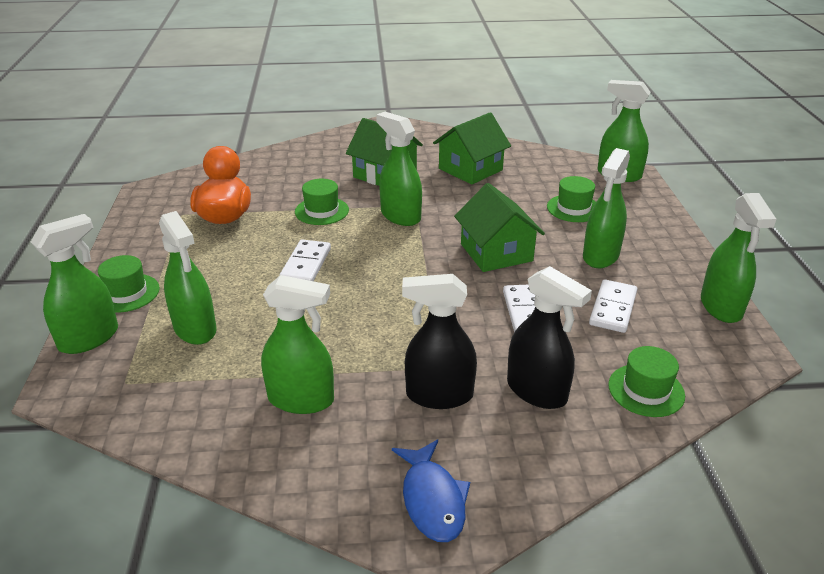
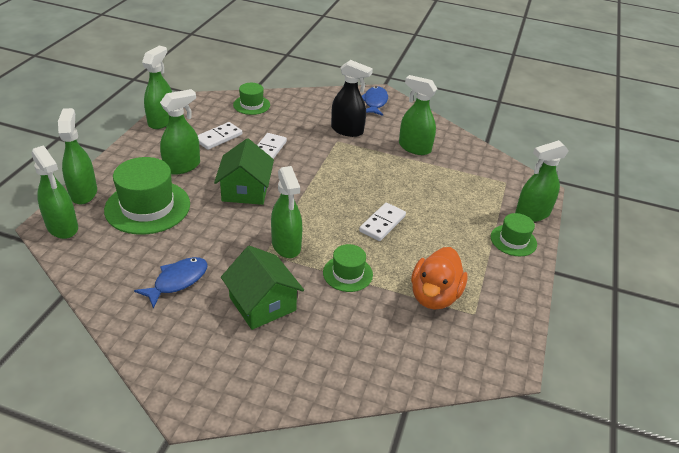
camera: 160 degrees left, 5 degrees up
(195, 329) = (466, 200): green spray bottle -> green spray bottle (83, 193)
(470, 169) = (177, 281): green house -> blue fish
(537, 391) = (300, 118): black spray bottle -> none
(573, 208) = (147, 207): green hat -> green hat, size x1.81

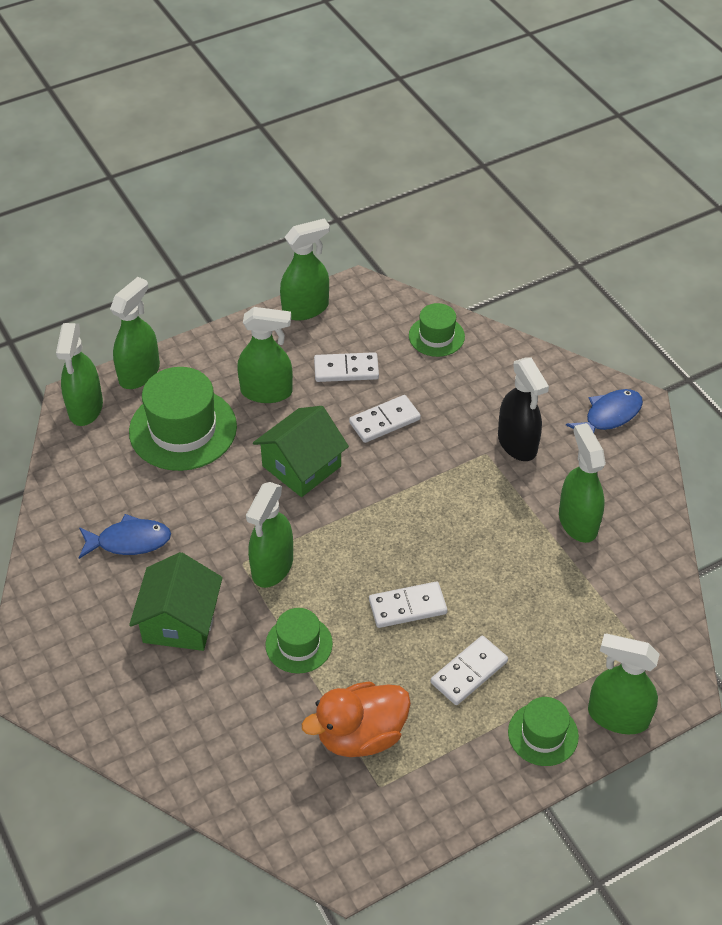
camera: 45 degrees right, 10 degrees up
(447, 234) = (469, 672): none -> white domino

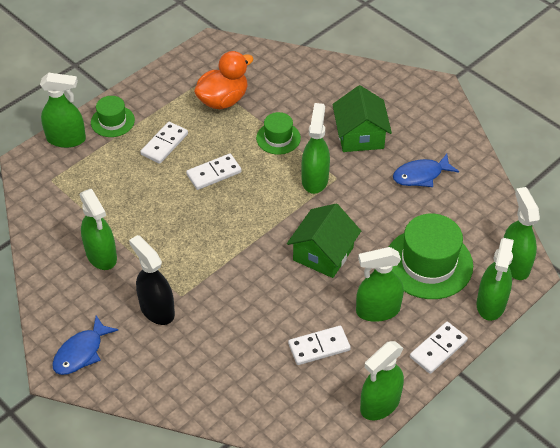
camera: 165 degrees right, 0 degrees up
(384, 421) = (271, 306): white domino -> white domino (438, 349)
(436, 336) = (249, 401): green hat -> none

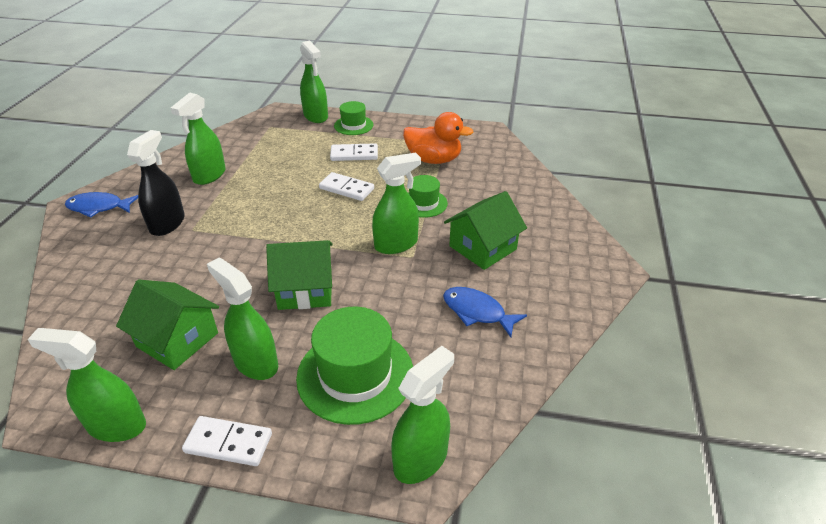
camera: 55 degrees right, 10 degrees down
(319, 347) = (177, 340): white domino -> green house
(491, 304) = (335, 465): green spray bottle -> none

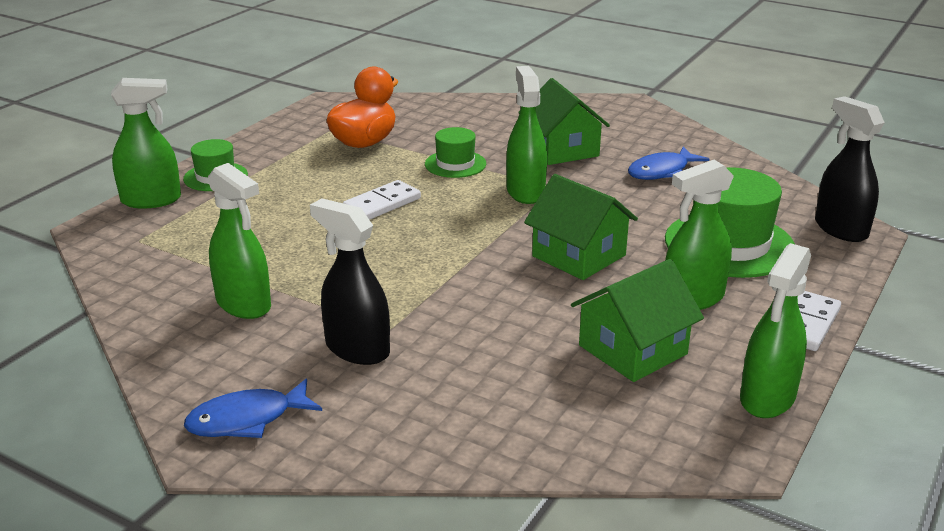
camera: 70 degrees left, 10 degrees down
(99, 207) = (247, 420): blue fish -> blue fish turned 45 degrees clockwise
(305, 289) = (579, 256): green house -> green house turned 60 degrees counterclockwise
(354, 154) = (299, 187): white domino -> none
(421, 459) = (840, 229): green spray bottle -> black spray bottle

